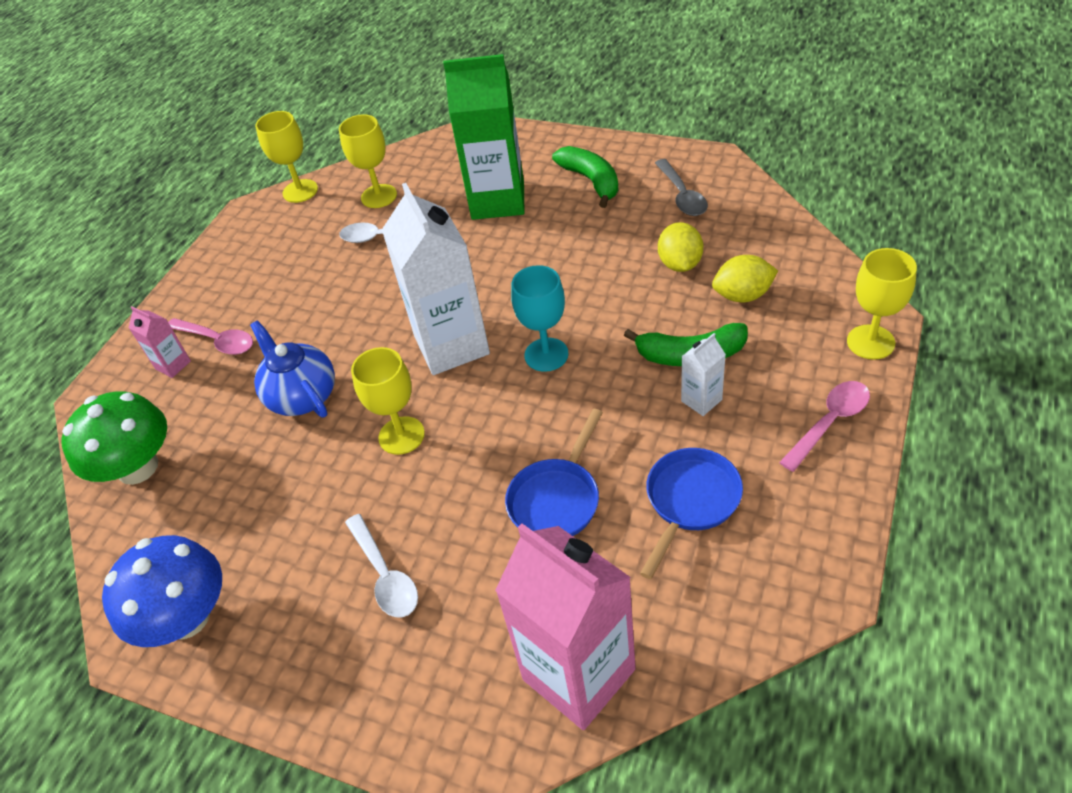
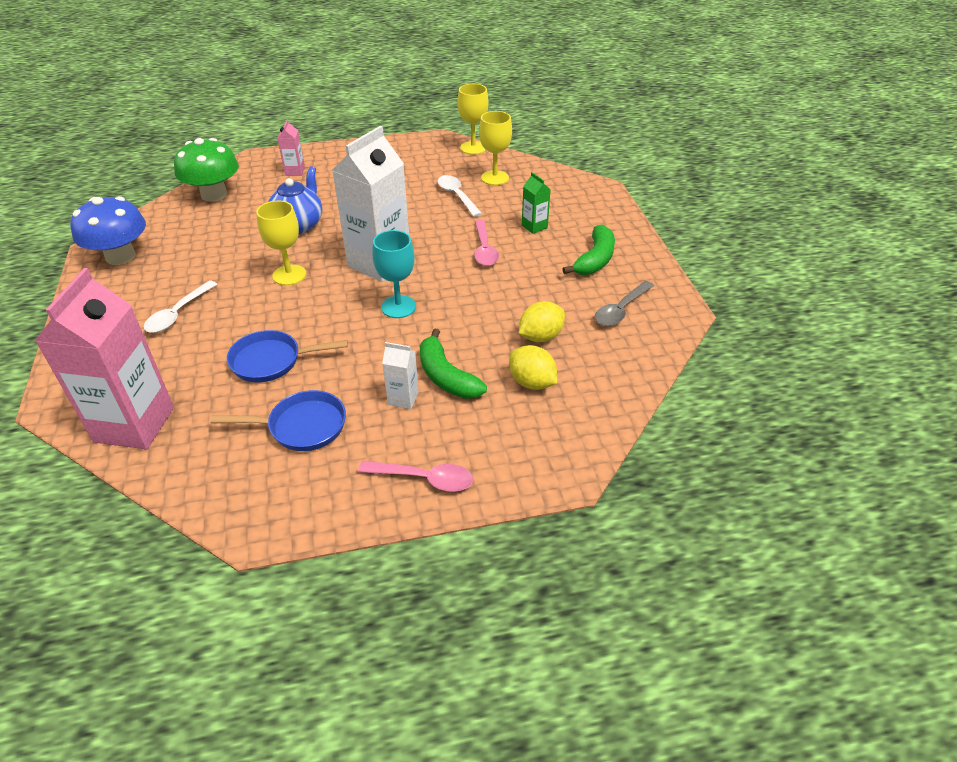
camera: 50 degrees right, 5 degrees down
(217, 341) = (323, 177): pink spoon -> pink spoon (484, 250)
(498, 201) = (534, 226): green carton -> green carton, size x0.44
(870, 342) = (533, 477): yellow goblet -> none

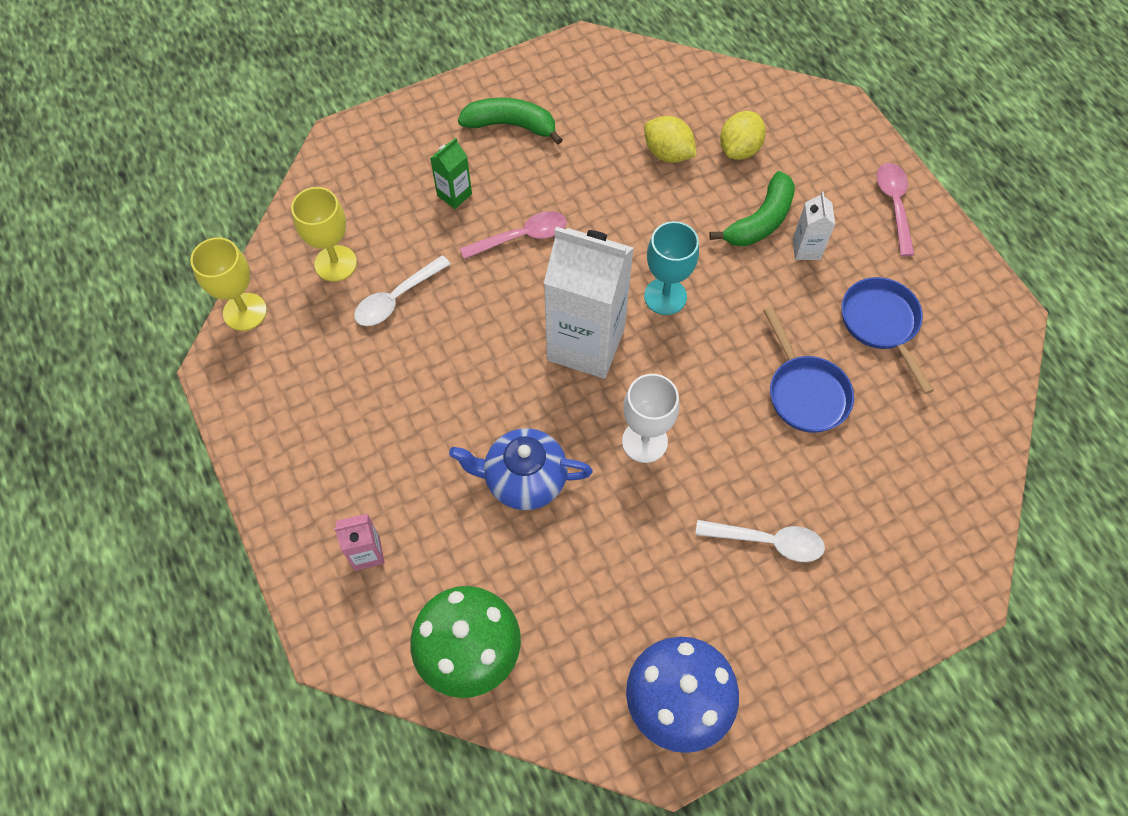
camera: 105 degrees left, 20 degrees up
(134, 424) = (952, 485): pink carton -> none
(289, 275) = (644, 441): yellow goblet -> white goblet
(621, 310) = (599, 93): grey spoon -> none

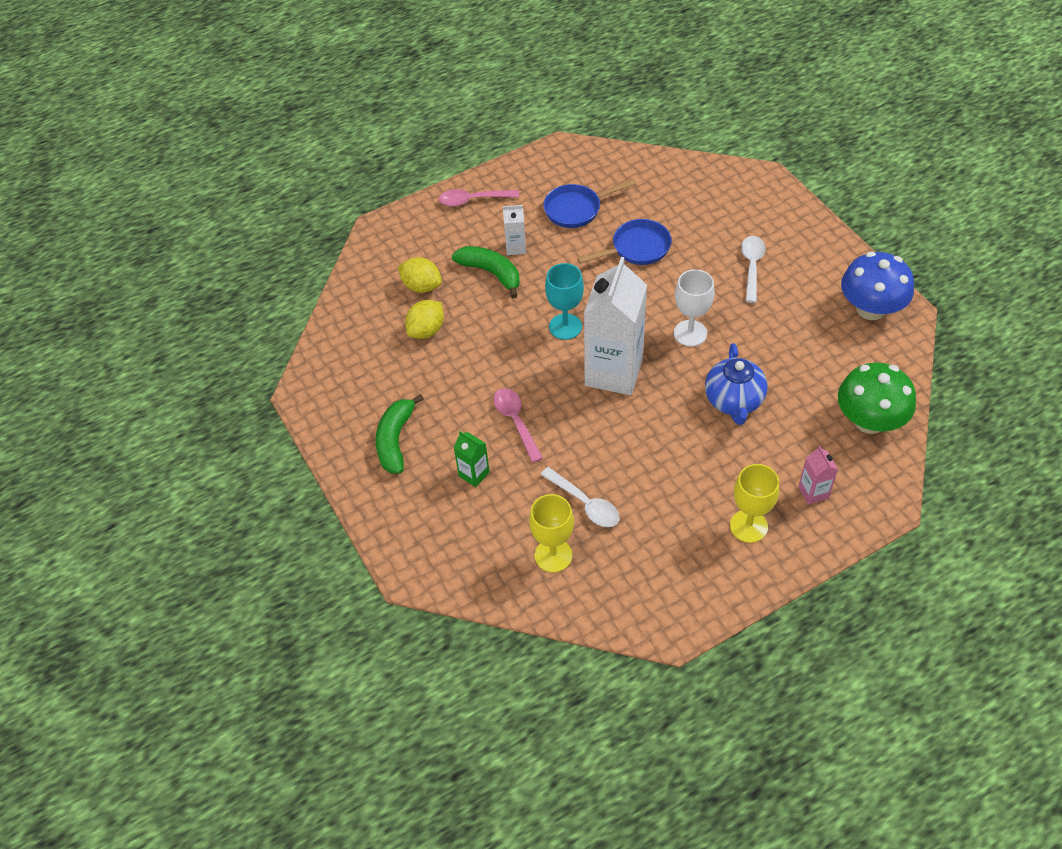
camera: 90 degrees left, 10 degrees down
(245, 312) = (611, 620): yellow goblet -> yellow goblet (748, 526)

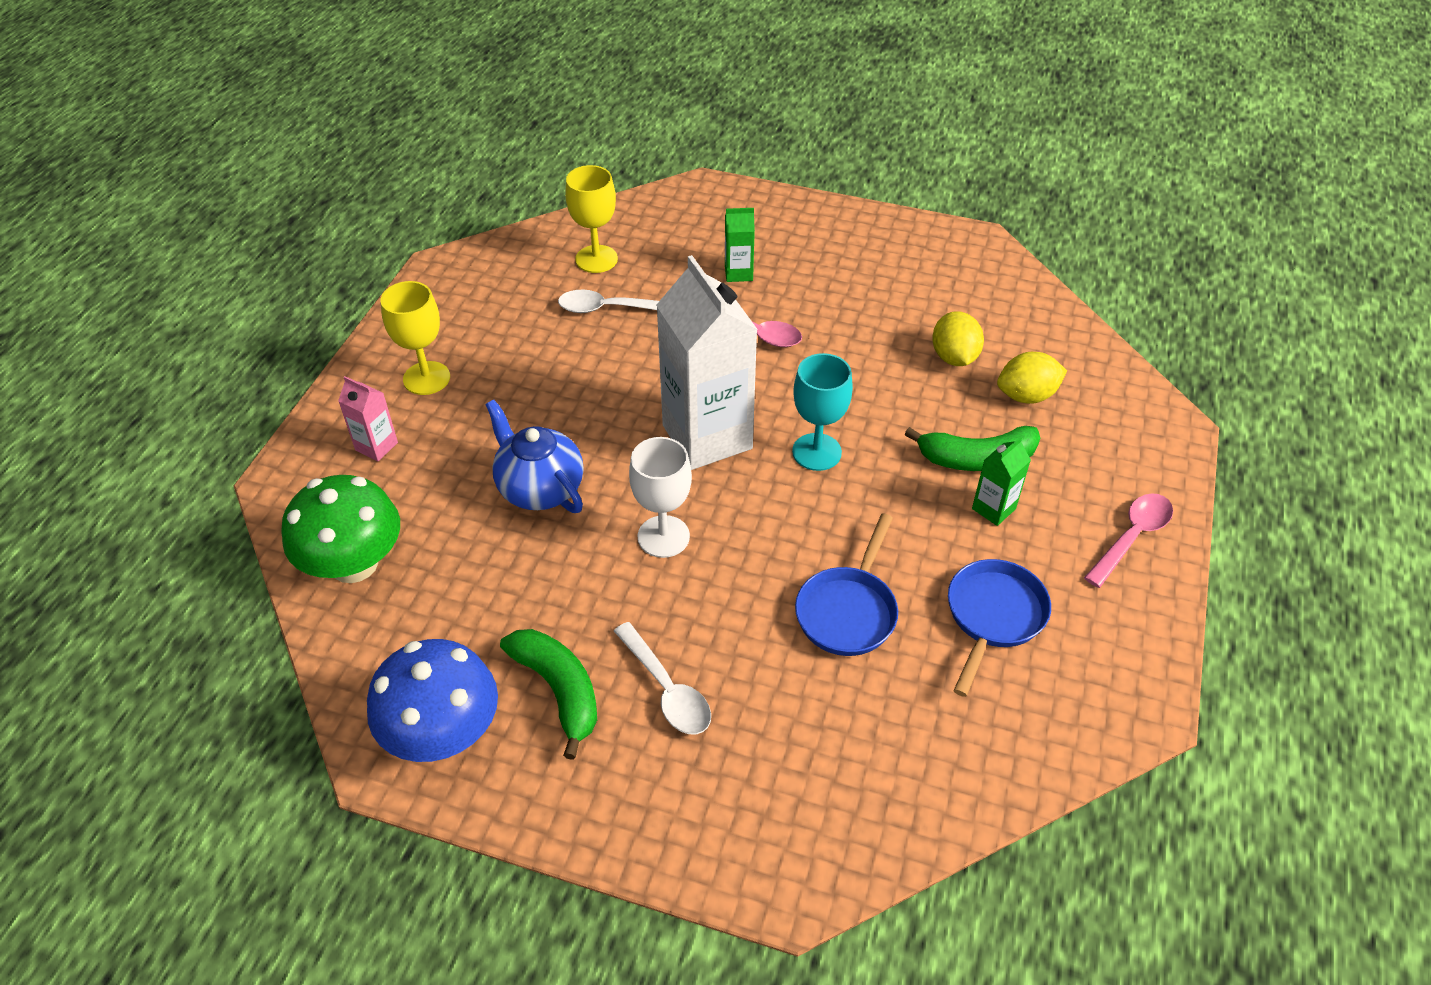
camera: 135 degrees right, 5 degrees down
(395, 440) = (843, 257): green banana -> green banana (559, 690)
(515, 247) = (993, 509): white carton -> green carton

